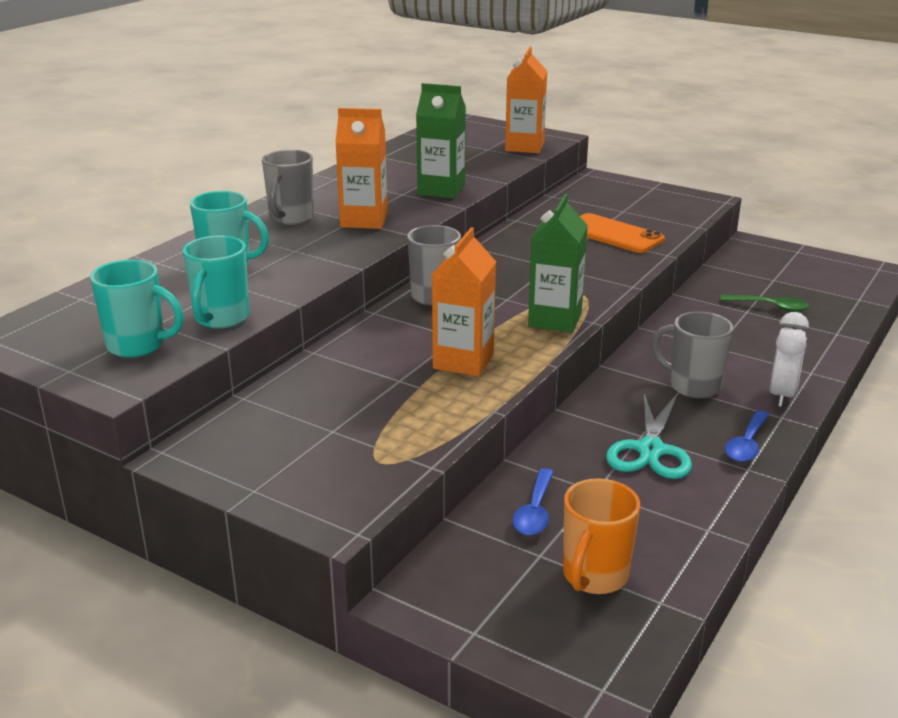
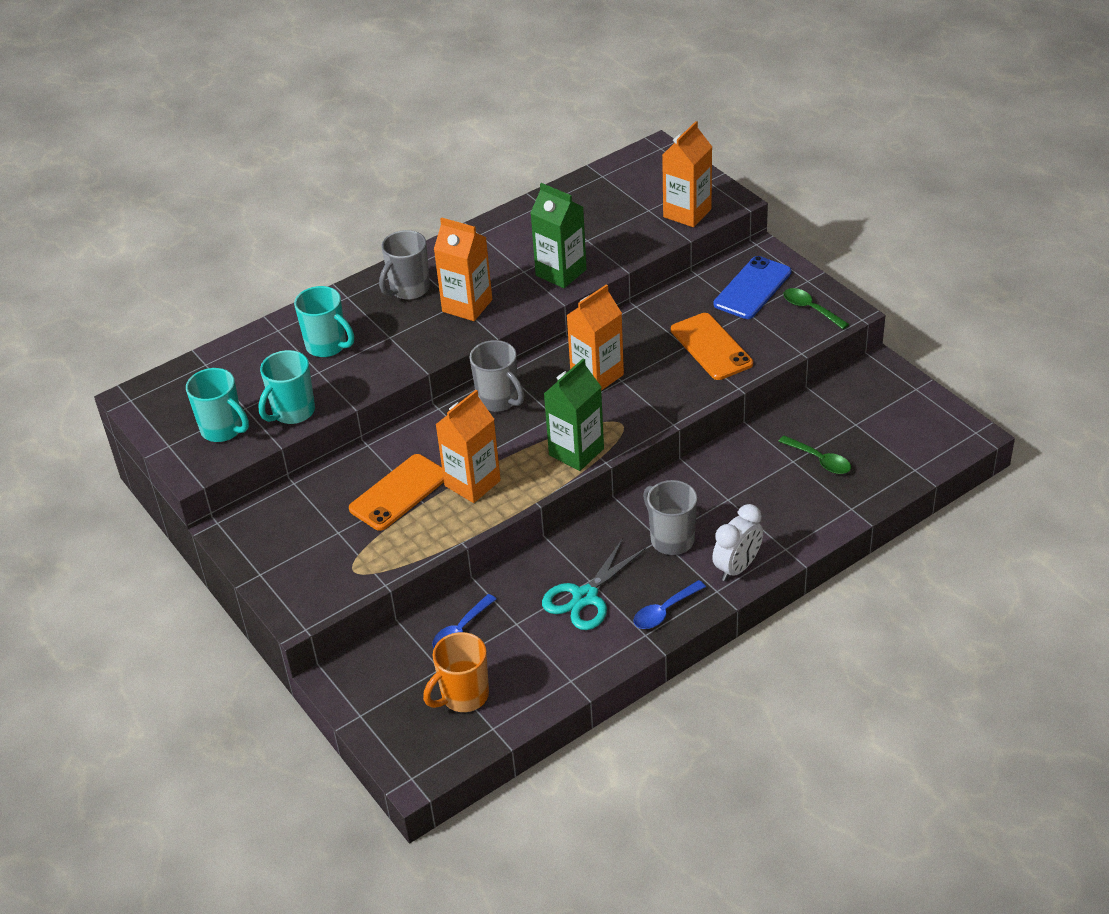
camera: 25 degrees right, 15 degrees up
(383, 383) = (399, 492): none -> orange phone
(523, 266) = (597, 375): none -> orange carton
(611, 197) = (752, 288): none -> blue phone
(675, 202) = (810, 309): none -> green spoon

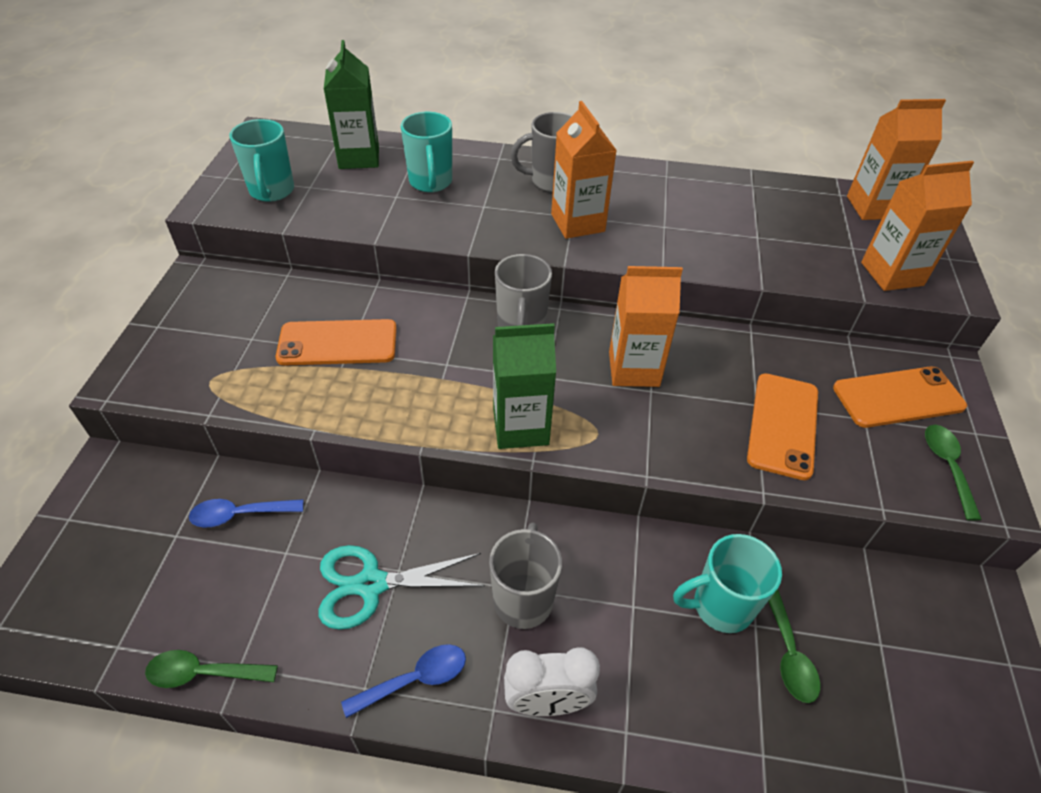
camera: 40 degrees right, 5 degrees up
(292, 412) = (331, 212): turquoise mug -> turquoise mug (720, 606)
(463, 696) = (148, 584): orange mug -> none
(472, 483) = (399, 382): orange carton -> orange carton (873, 207)
(557, 697) = (203, 673): none -> green spoon
(561, 272) = (696, 248): green carton -> green carton (359, 157)
(664, 611) = (415, 679): blue spoon -> blue spoon turned 150 degrees clockwise
(752, 288) = (898, 397): blue phone -> orange phone

